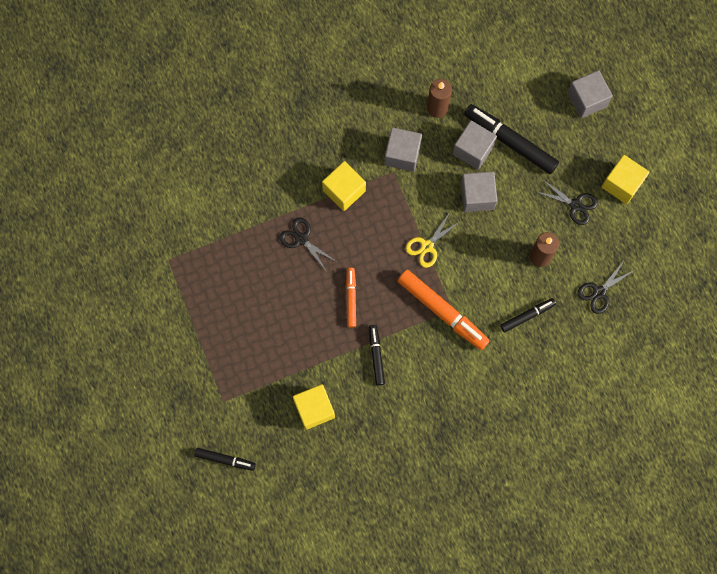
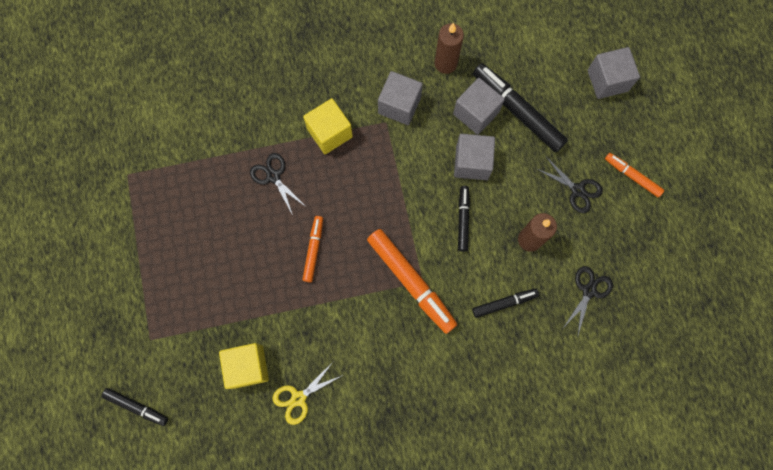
camera: 10 degrees right, 0 degrees up
(376, 356) = (329, 318): black marker -> black marker (463, 219)
(427, 246) = (407, 207): yellow scissors -> yellow scissors (298, 398)
(599, 292) = (589, 291): black scissors -> black scissors turned 150 degrees clockwise
(622, 184) = (632, 176): yellow cube -> orange marker

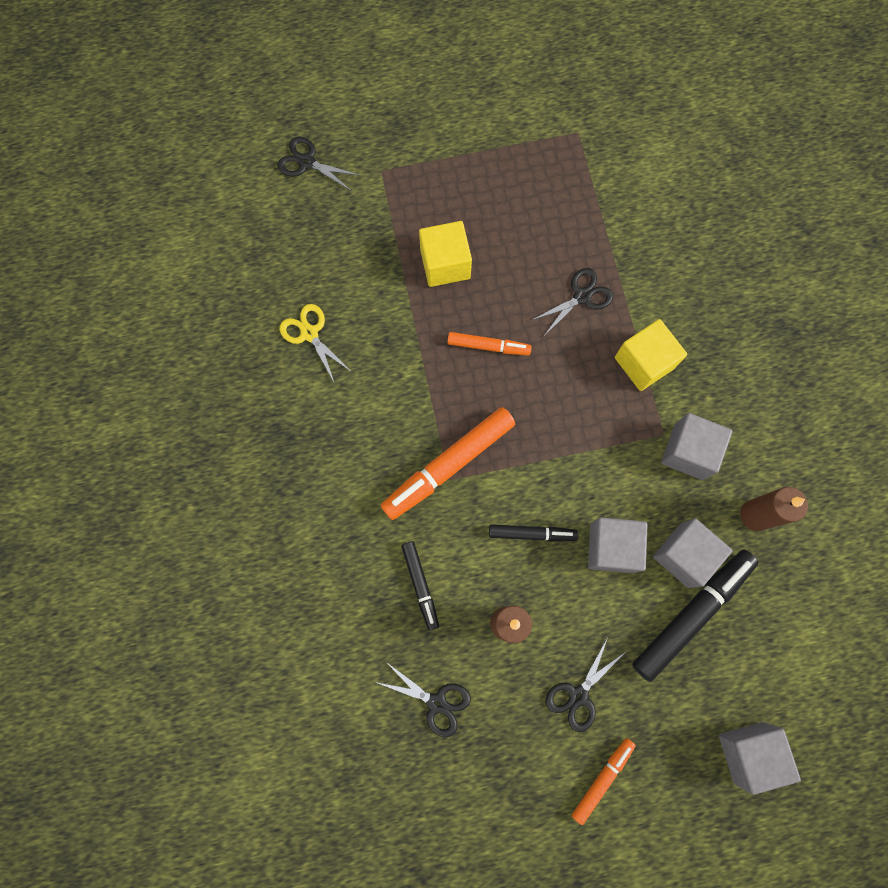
camera: 90 degrees right, 0 degrees up
(136, 407) = (306, 162): black marker -> black scissors
(248, 366) = (348, 276): yellow cube -> yellow cube (445, 264)

